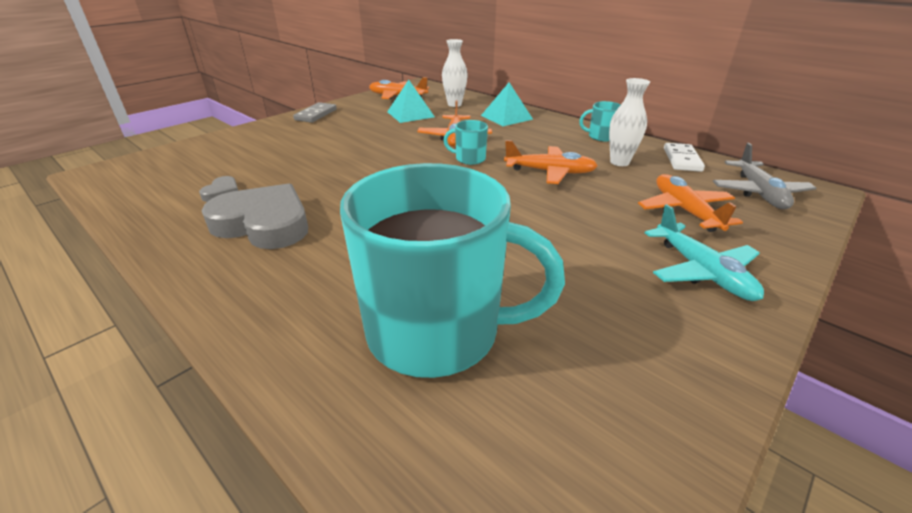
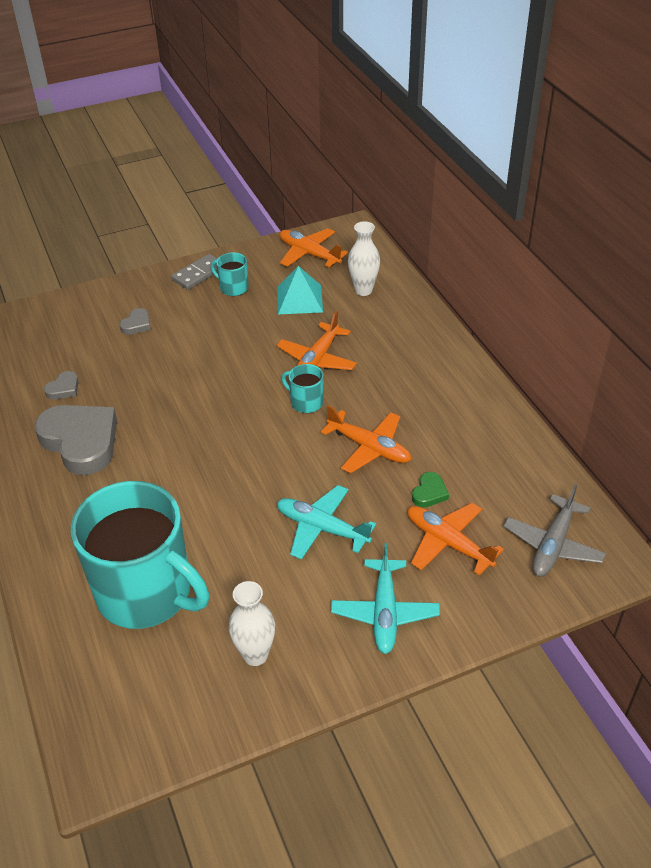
camera: 25 degrees right, 10 degrees up
(277, 145) = (137, 324): none -> grey heart
(506, 117) = (404, 334): turquoise pyramid -> none
(569, 227) = (321, 528): none -> turquoise plane
(600, 137) = (479, 403): turquoise mug -> turquoise mug (233, 288)
(619, 162) = (456, 454): white vase -> white vase (255, 655)
(629, 186) = (429, 493): none -> green heart
(682, 159) = (530, 470): white domino -> none
(684, 210) = (448, 543): orange plane -> orange plane turned 60 degrees counterclockwise

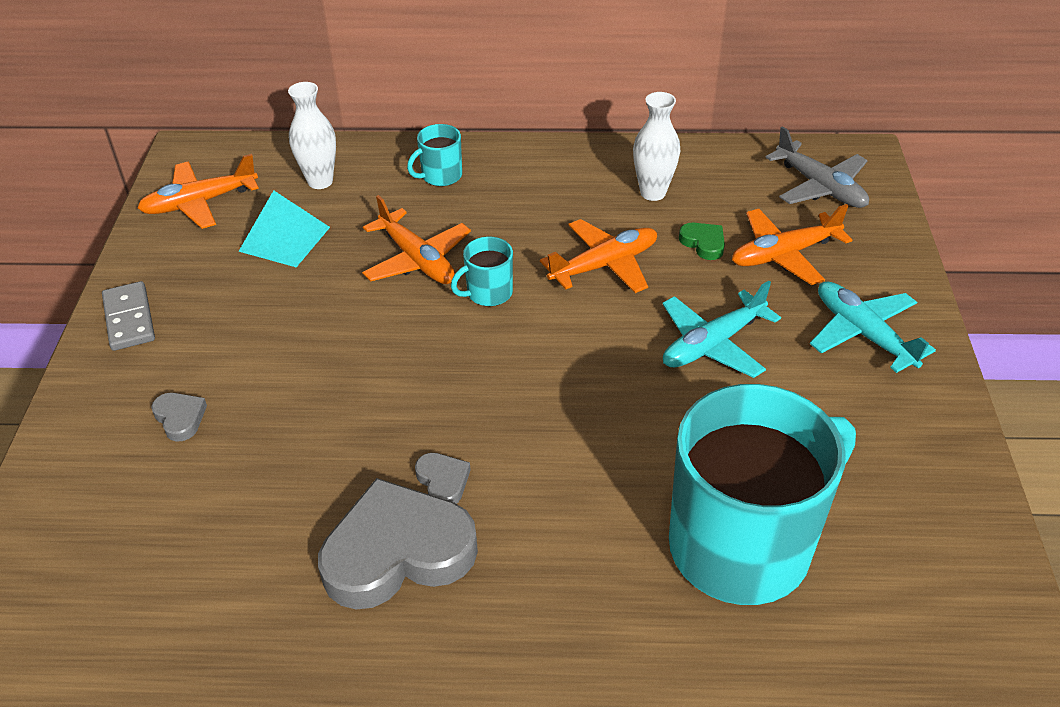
camera: 65 degrees left, 0 degrees up
(63, 388) = (256, 547): grey heart -> grey heart (443, 481)
(233, 288) = (198, 293): turquoise mug -> turquoise mug (440, 176)
(255, 655) = (886, 461): white vase -> white vase (653, 193)
(384, 613) = (863, 333): turquoise plane -> turquoise plane turned 150 degrees counterclockwise

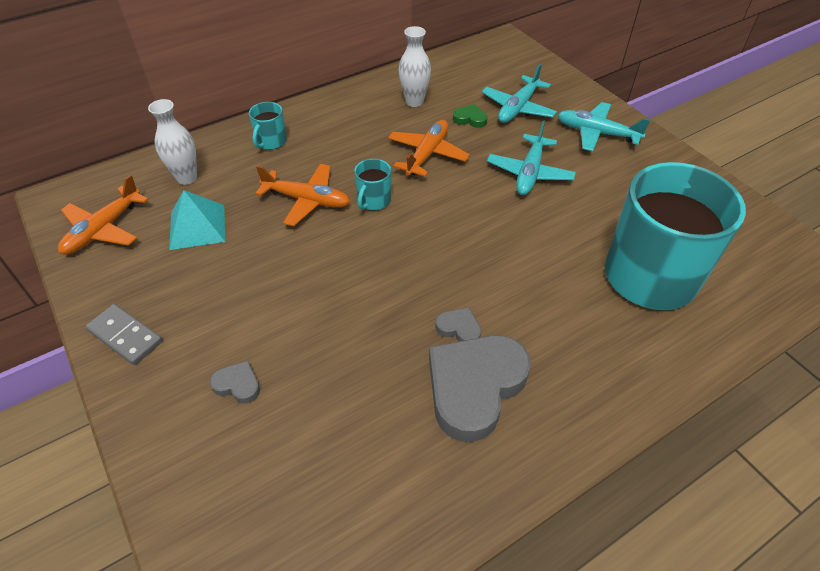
camera: 35 degrees left, 5 degrees up
(783, 254) = (518, 108): orange plane -> turquoise plane
(820, 187) = (501, 64): grey plane -> none

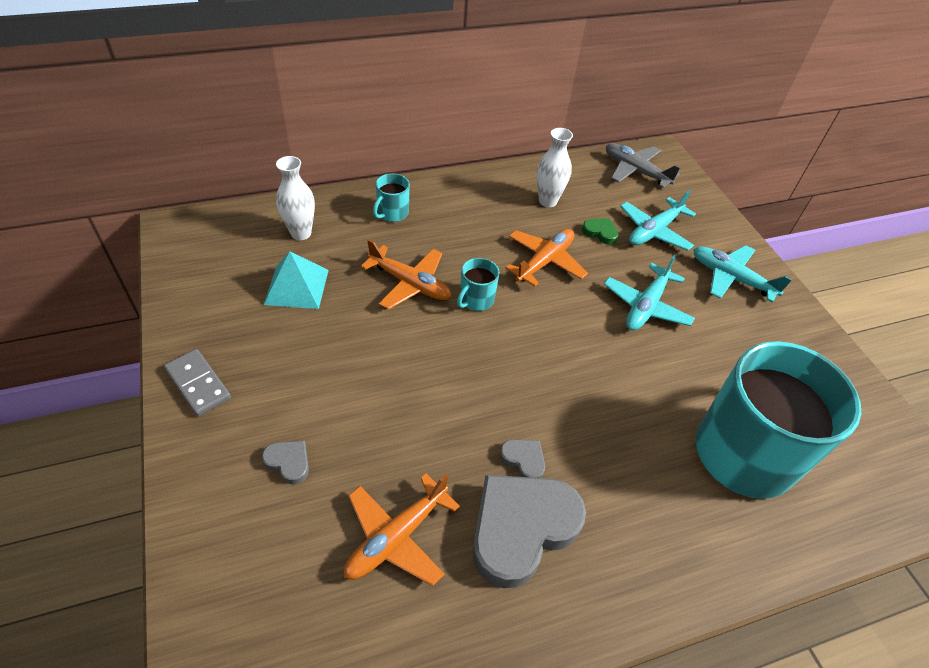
camera: 10 degrees right, 0 degrees up
(103, 230) = (208, 269): orange plane -> orange plane (396, 537)
(486, 60) = (635, 171): none -> grey plane

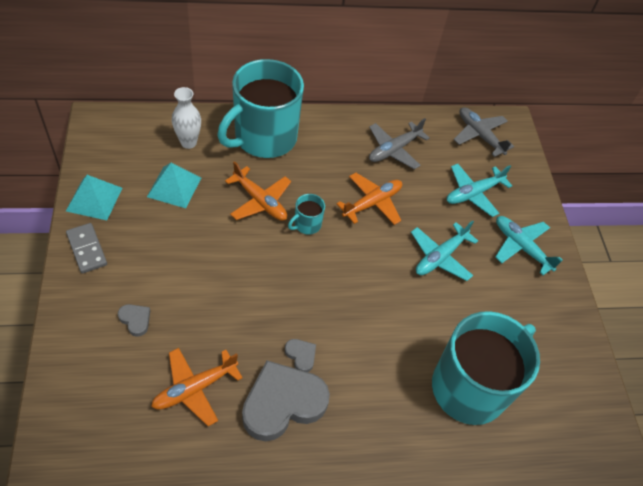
camera: 10 degrees right, 5 degrees up
(194, 320) = (94, 199): none -> turquoise pyramid
(392, 213) = (264, 138): turquoise mug -> turquoise mug, size x2.48
(547, 201) = (394, 150): white vase -> grey plane
(600, 232) = (427, 186): green heart -> none

